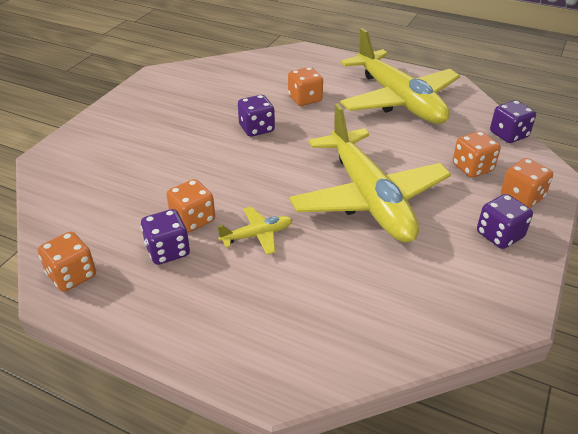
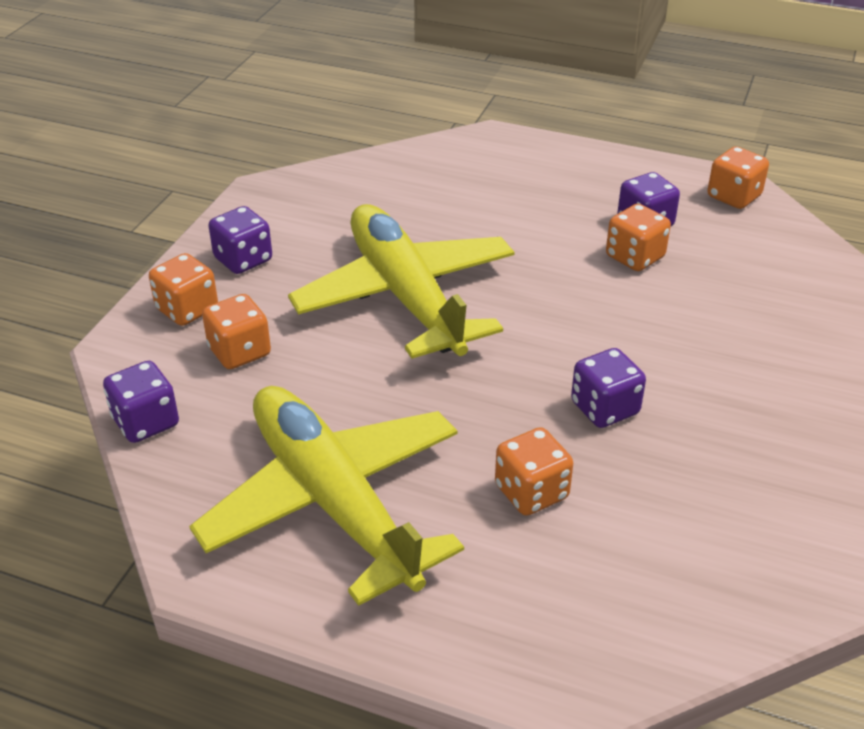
camera: 175 degrees right, 0 degrees up
(257, 235) = (546, 244): yellow plane -> none

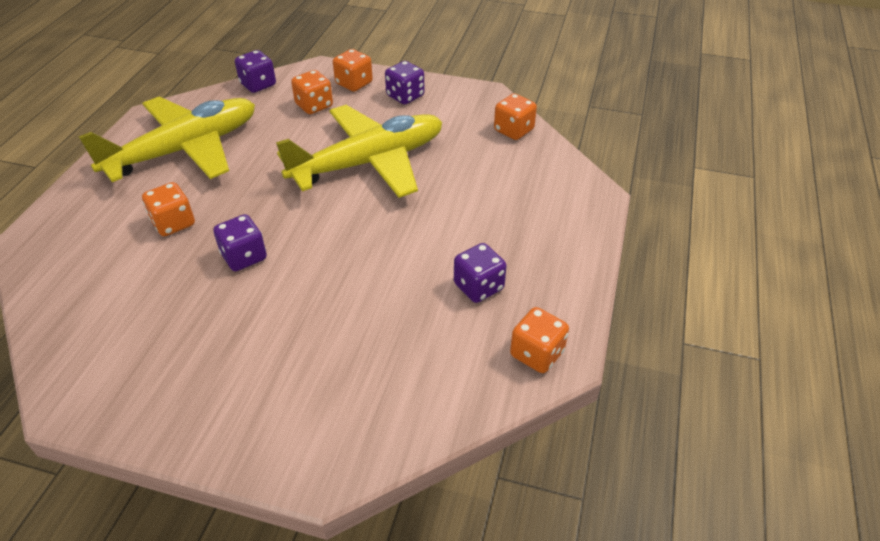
camera: 85 degrees right, 5 degrees up
(634, 257) = (426, 278): orange dice -> orange dice (513, 130)

